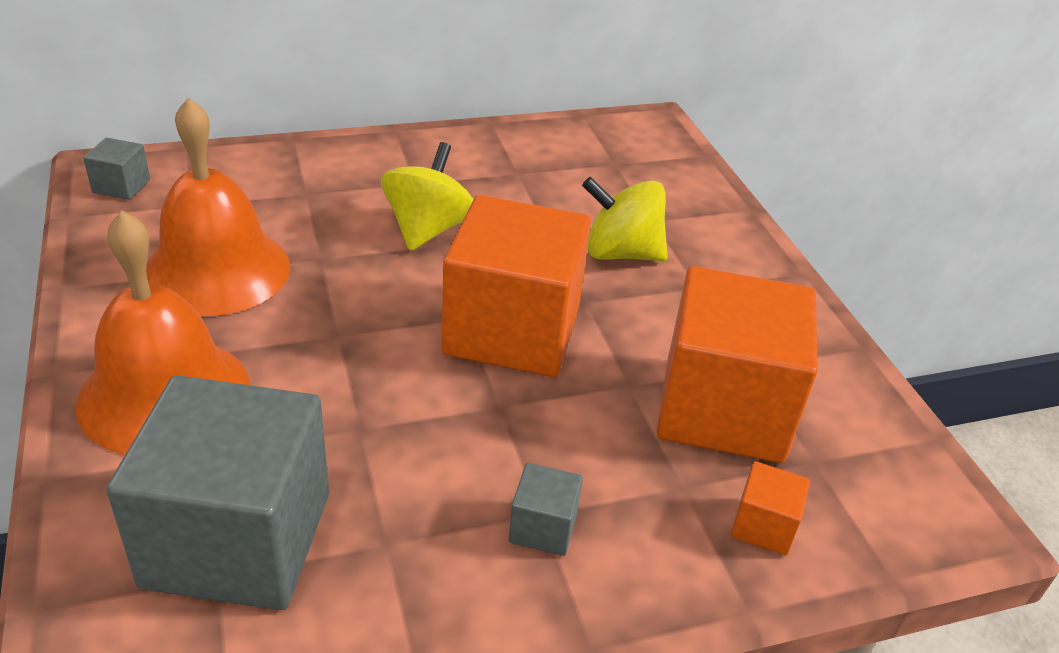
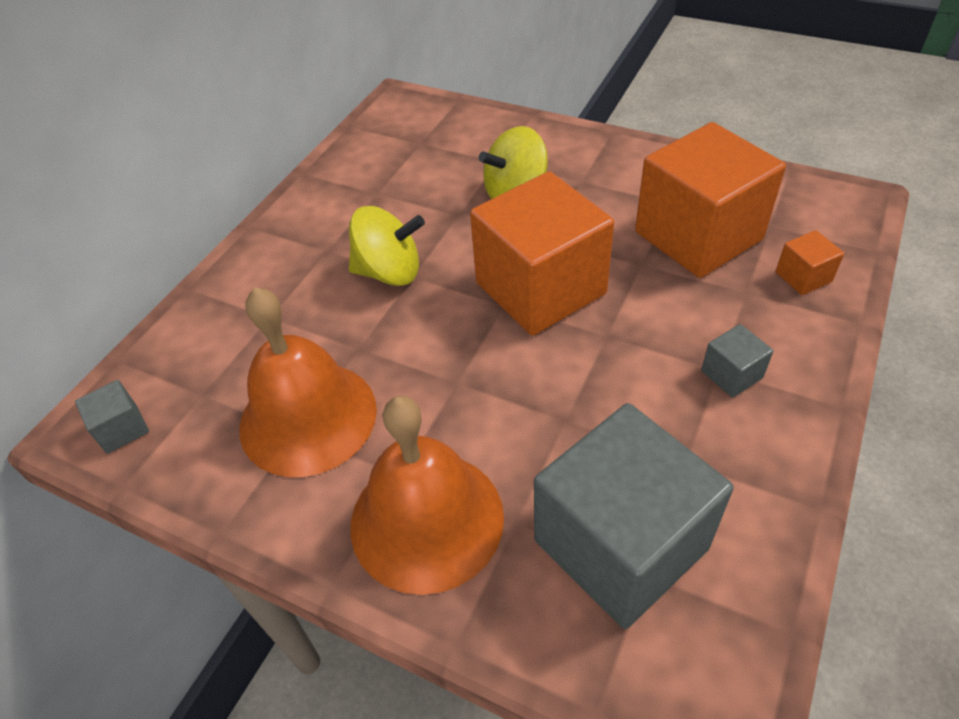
camera: 40 degrees left, 10 degrees up
(427, 229) = (389, 272): yellow spinning top -> yellow spinning top turned 120 degrees clockwise

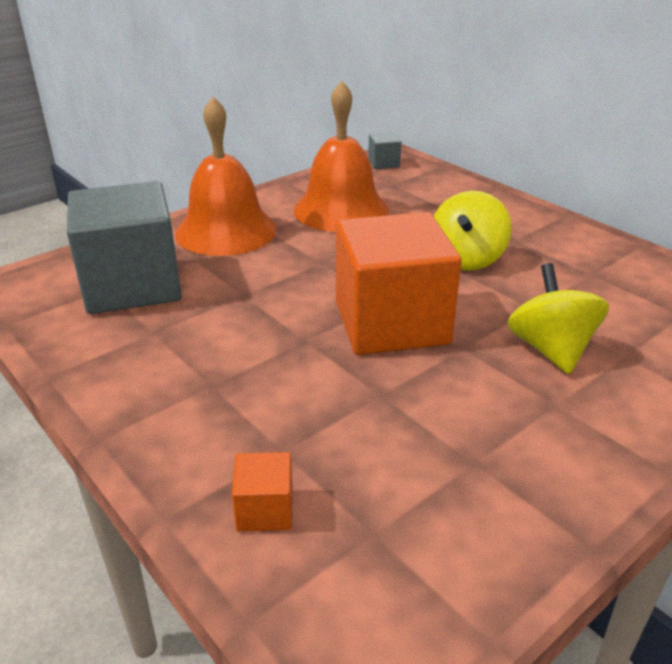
camera: 110 degrees right, 15 degrees down
(698, 236) = (397, 455): orange cube -> none
(731, 374) = (198, 389): grey cube -> none

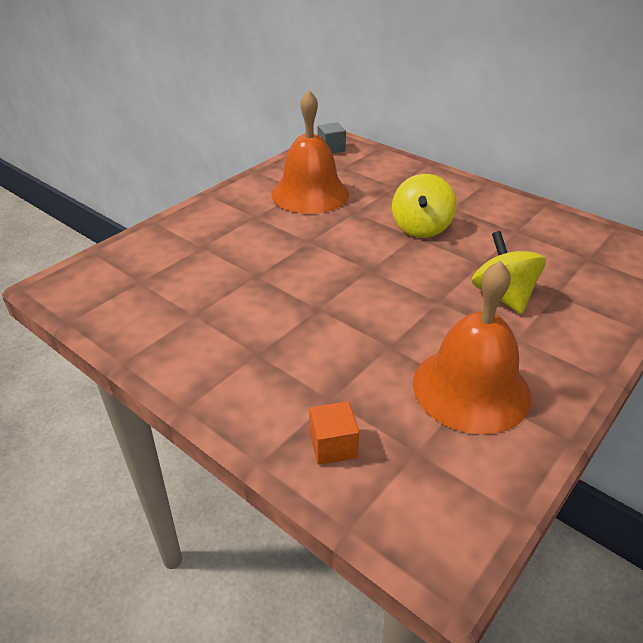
camera: 10 degrees left, 5 degrees up
(132, 285) = (162, 276): grey cube -> none
(226, 231) = (222, 221): orange bell -> orange bell (471, 388)
(391, 323) = (379, 287): orange cube -> none

